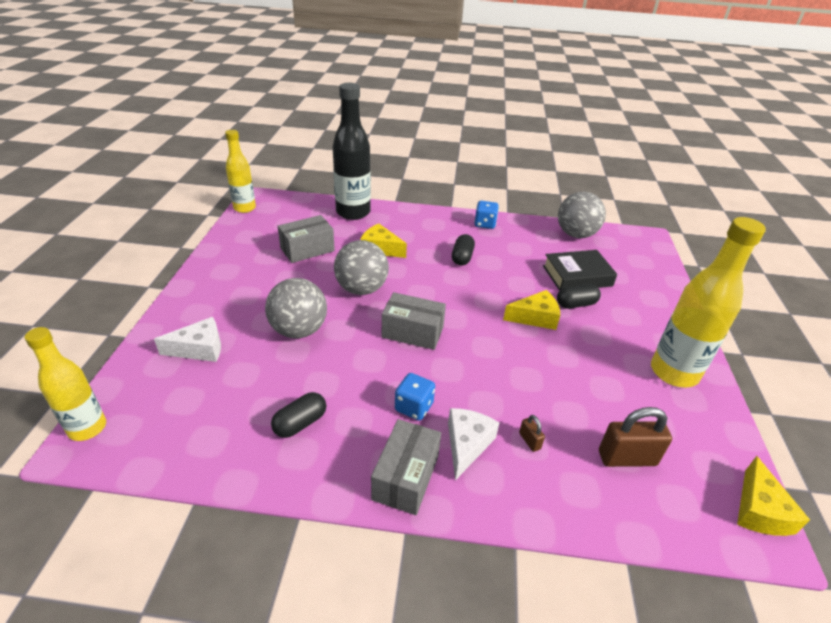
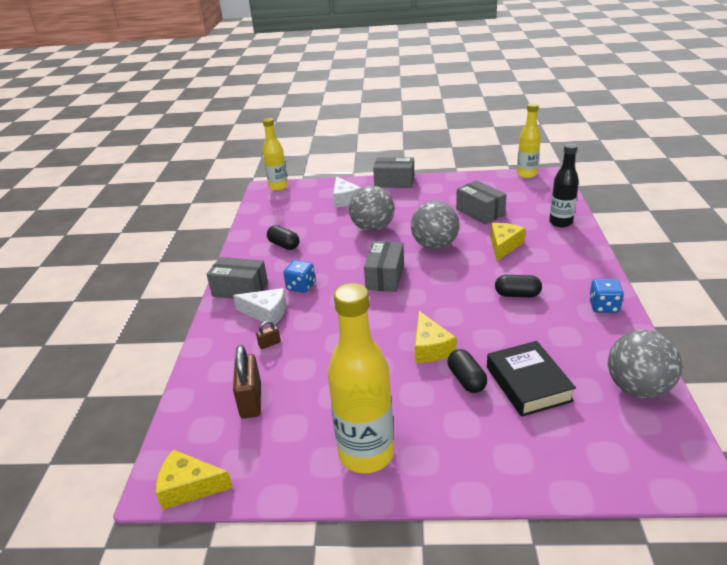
camera: 90 degrees right, 5 degrees down
(184, 298) = (394, 182): none -> grey box
(353, 212) = (560, 222): black bottle -> black bottle, size x0.63

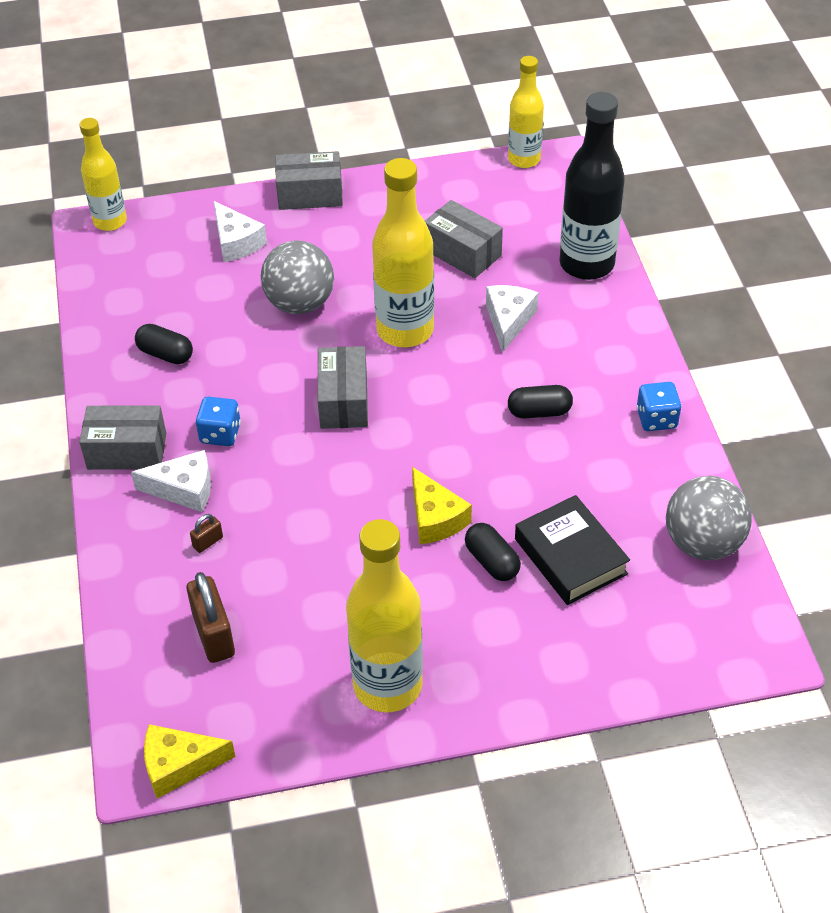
camera: 15 degrees left, 15 degrees up
(434, 245) = (405, 330): grey ball -> yellow bottle
(504, 246) = (508, 320): yellow cheese -> white cheese
(560, 222) = (586, 264): black bottle -> black bottle, size x1.58

